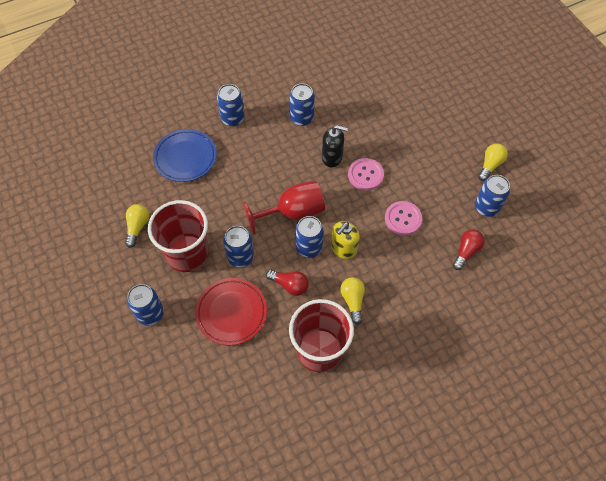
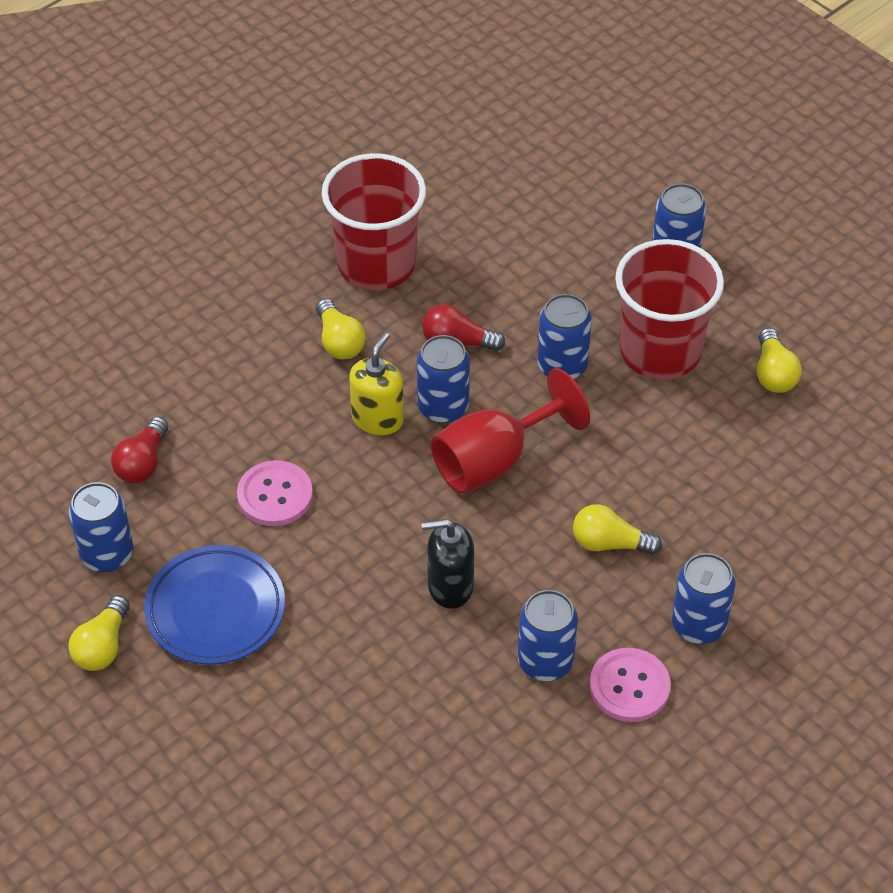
camera: 165 degrees right, 10 degrees down
(185, 158) = (755, 517): blue plate -> blue plate (215, 610)
(231, 313) = (541, 283): red plate -> none
(255, 160) = (609, 543): none -> yellow light bulb
(365, 175) = (369, 565): pink button -> pink button (629, 686)

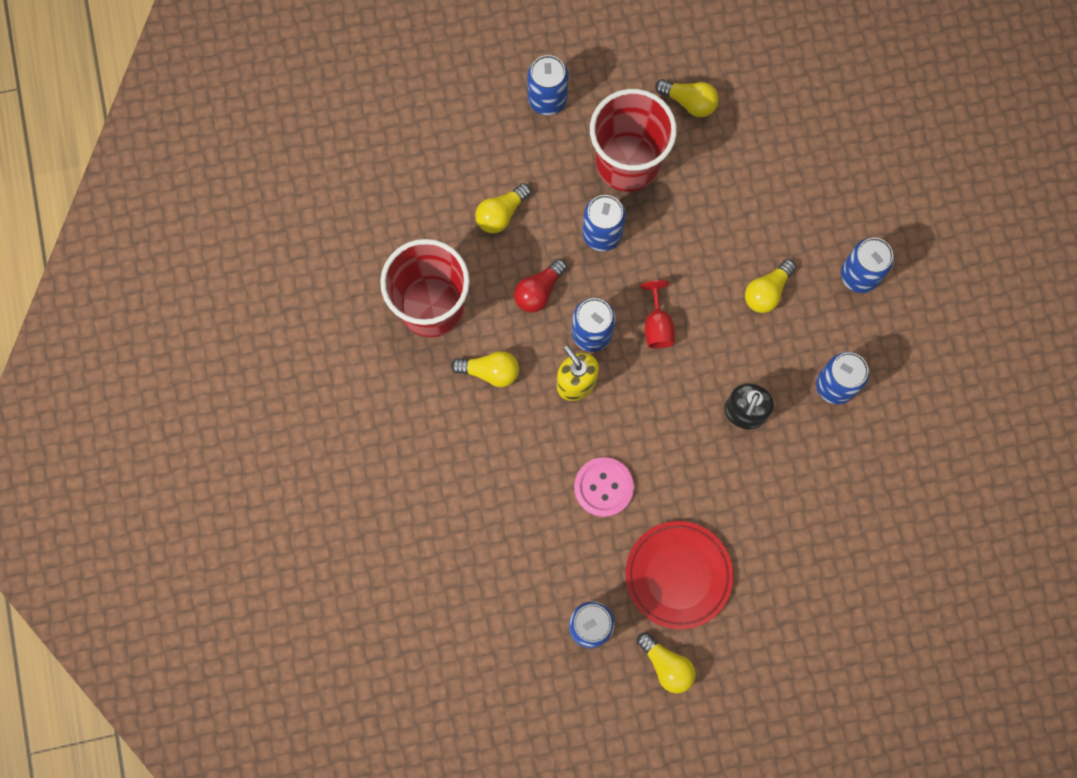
camera: 60 degrees left, 25 degrees up
(143, 463) = (522, 564): red light bulb -> none
(215, 610) = (678, 575): blue plate -> red plate
(494, 460) = (657, 325): red goblet -> red goblet, size x0.54
(519, 274) = (501, 214): none -> yellow light bulb
(629, 686) = (881, 345): pink button -> none

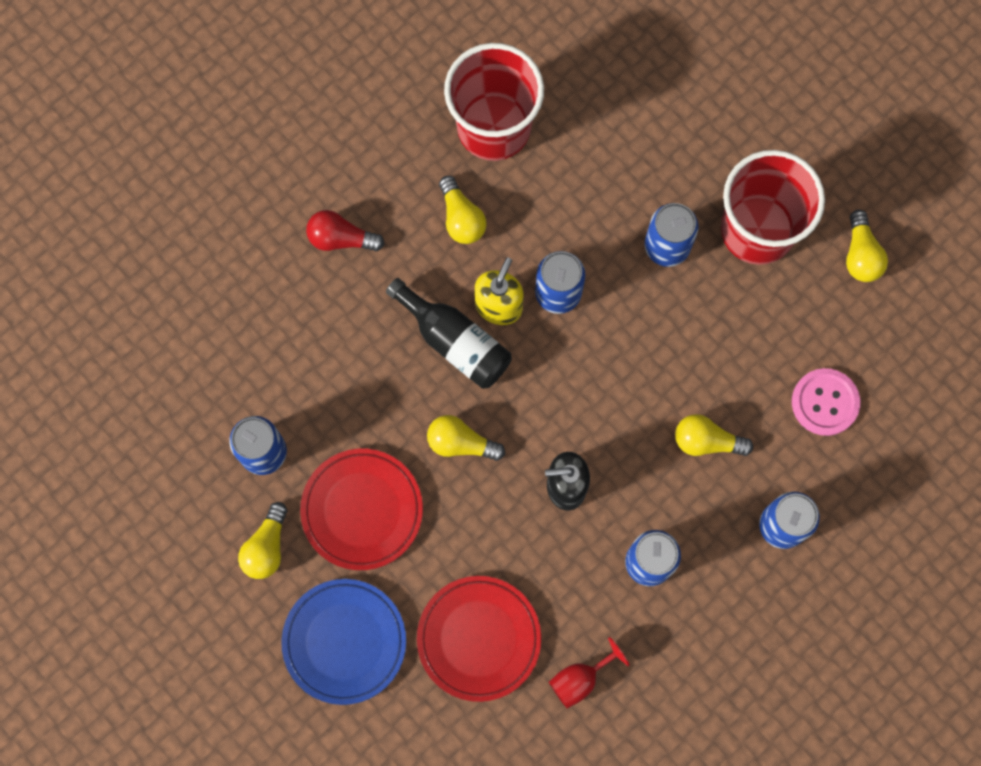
camera: 60 degrees right, 0 degrees up
(501, 214) = (627, 139): yellow light bulb -> yellow light bulb (461, 443)
(539, 291) = (570, 218): red light bulb -> red light bulb (341, 238)
(547, 99) = (774, 116): blue can -> none
(585, 431) = (455, 342): none -> black bottle
(603, 487) = (409, 390): pink button -> pink button (825, 402)
(657, 325) = (604, 352): red goblet -> red goblet (580, 679)
(773, 645) = (344, 642): none -> blue plate
(825, 542) = (479, 638): none -> red plate

